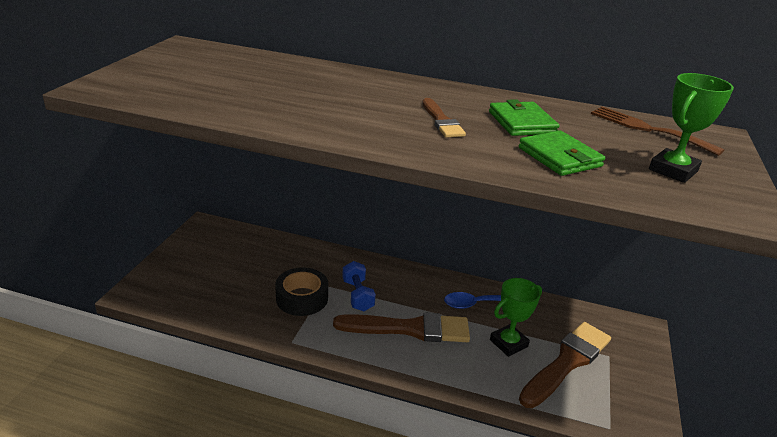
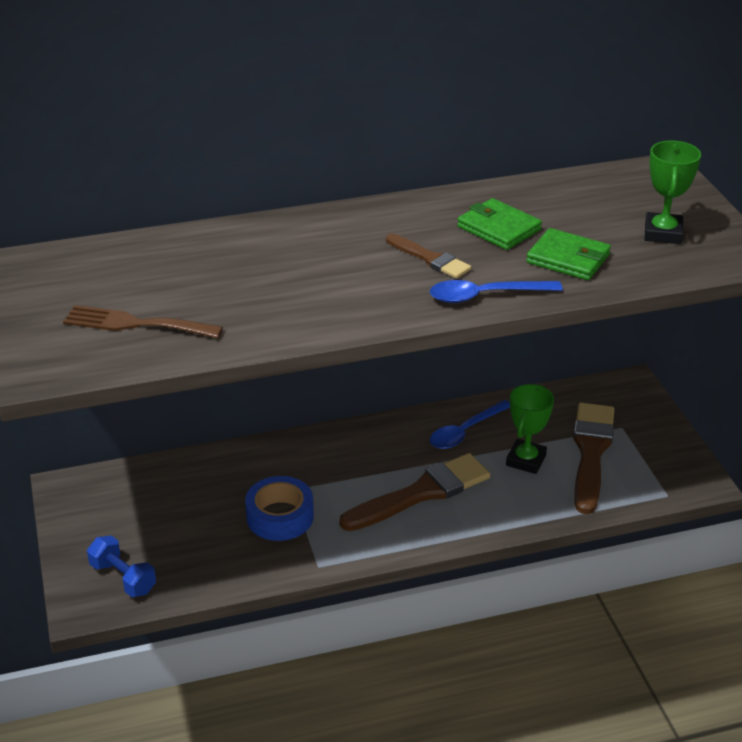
camera: 30 degrees left, 5 degrees up
(302, 298) = (280, 517): black tape -> blue tape
(357, 295) = (335, 484): blue dumbbell -> blue dumbbell (123, 578)
(455, 155) = (485, 296): none -> blue spoon
(647, 129) = (605, 188): brown fork -> brown fork (135, 324)

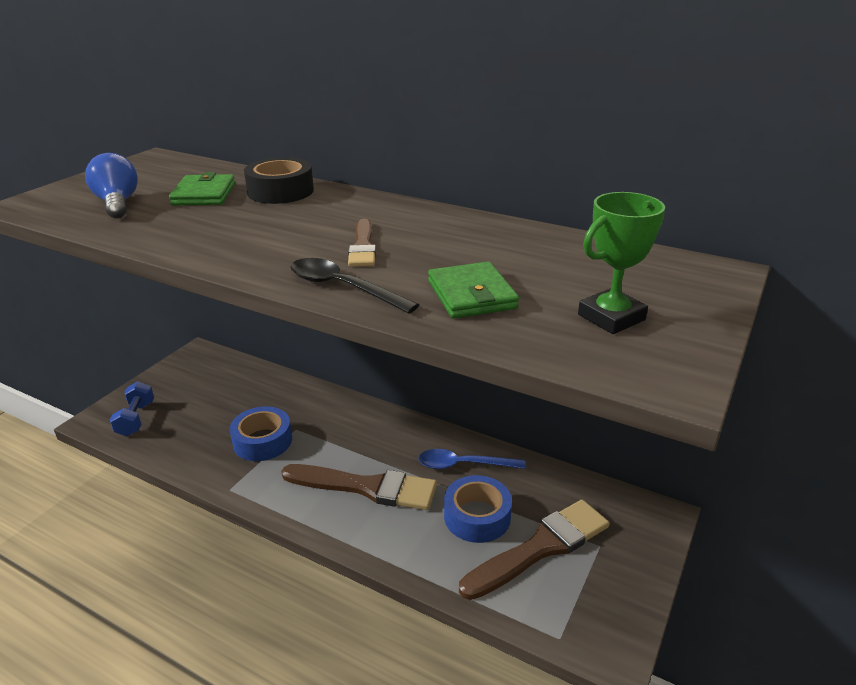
camera: 45 degrees right, 5 degrees down
(135, 324) = (118, 204): brown fork -> blue light bulb
(251, 241) = (280, 191): none -> black tape
(485, 296) = (343, 288): blue spoon -> black spoon
(498, 228) = (460, 250): green wallet -> green wallet (204, 194)
(526, 460) = (477, 516): green trophy -> blue tape

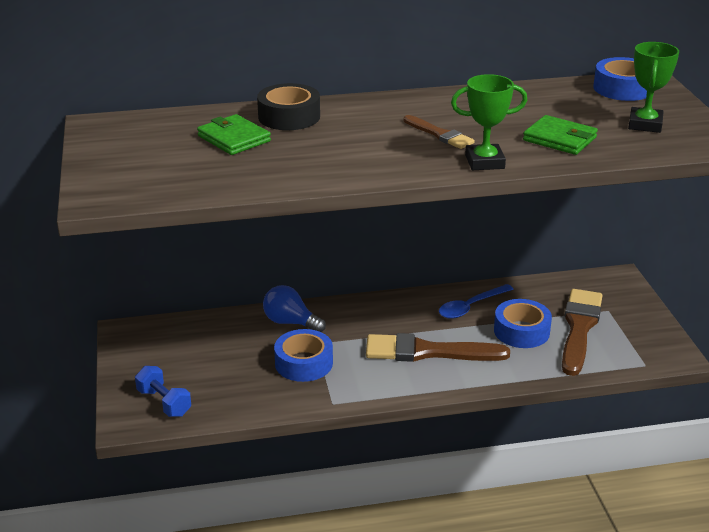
camera: 40 degrees left, 0 degrees up
(118, 204) = (182, 169): blue light bulb -> blue light bulb (290, 322)
(343, 288) = (484, 162): black spoon -> green trophy
(366, 487) = (428, 352): brown brush -> brown brush turned 150 degrees counterclockwise
(663, 268) = (623, 88): none -> blue tape

